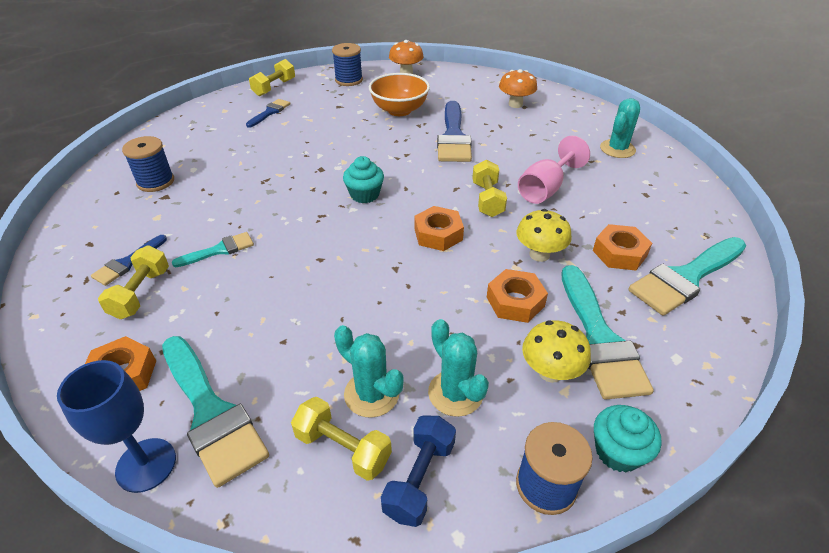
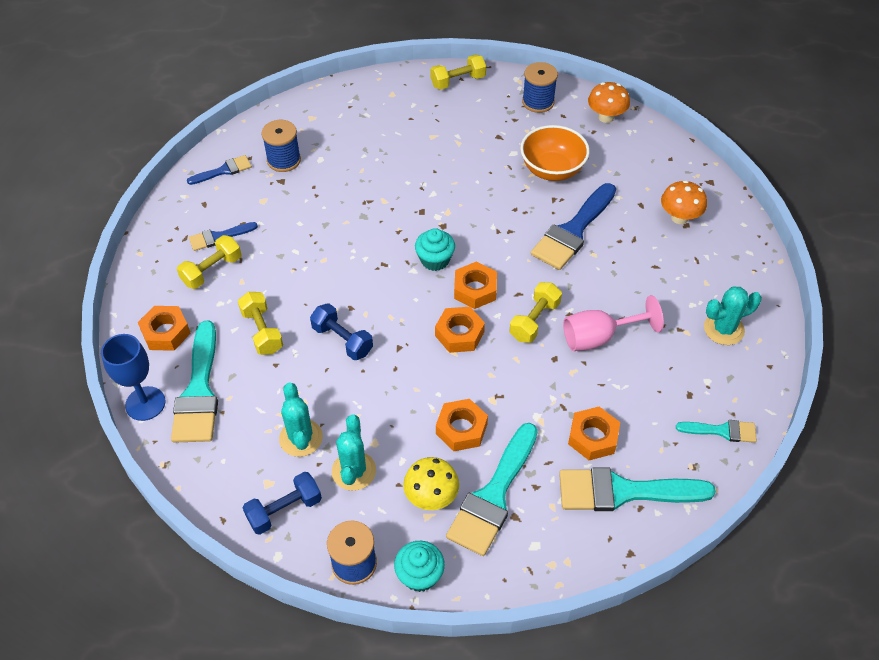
camera: 35 degrees right, 10 degrees up
(219, 250) = (286, 259): turquoise brush -> turquoise brush (722, 431)
(270, 112) = (429, 116): blue brush -> blue brush (224, 170)
(336, 287) = (342, 340): none -> blue dumbbell
(343, 448) = (256, 463): yellow dumbbell -> yellow dumbbell (262, 331)
(419, 200) = (475, 289): none -> orange nut
(539, 254) = (523, 400): yellow mushroom -> none

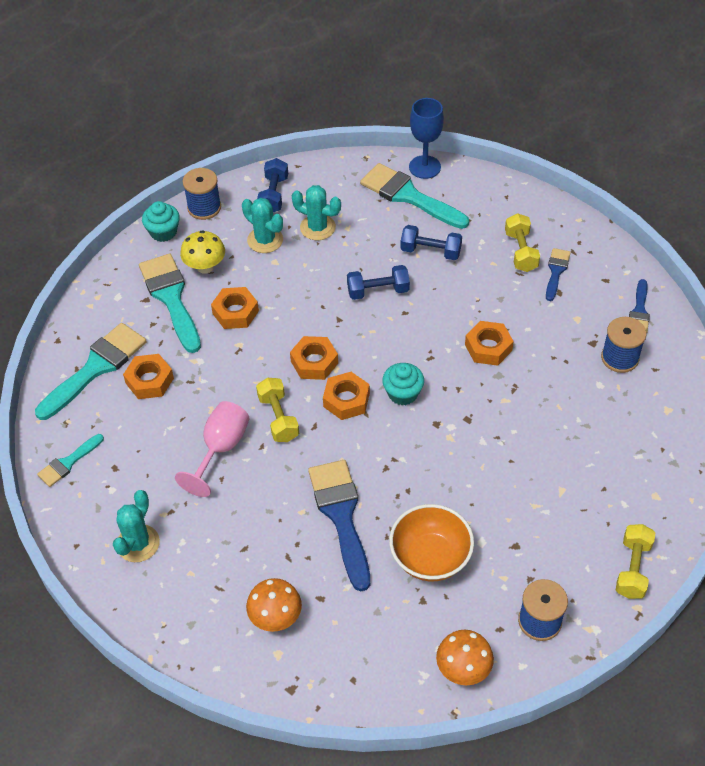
camera: 130 degrees right, 0 degrees up
(166, 332) = (480, 201): orange nut -> orange nut (488, 347)
(262, 331) = (430, 251): yellow dumbbell -> blue dumbbell

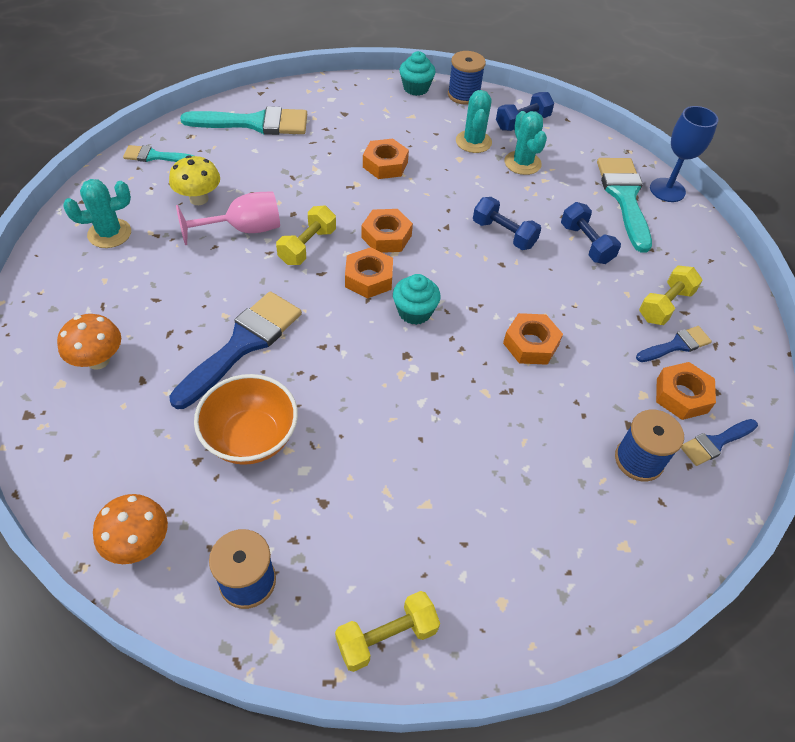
camera: 45 degrees right, 0 degrees up
(149, 381) = (271, 156): orange nut -> orange nut (681, 396)
(171, 298) = (360, 124): turquoise brush -> none
(205, 267) = (409, 125): yellow mushroom -> yellow mushroom (199, 199)

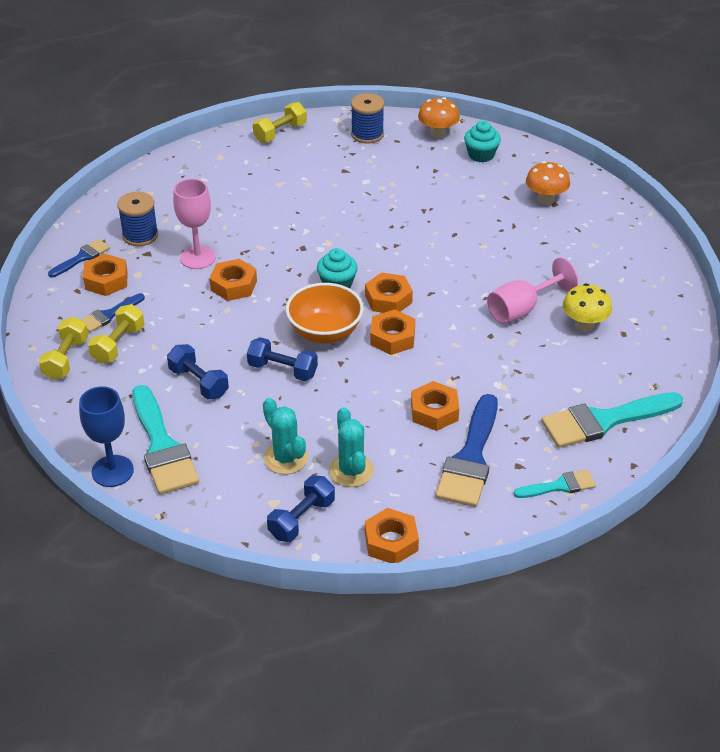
camera: 165 degrees right, 10 degrees down
(109, 233) = (628, 276): turquoise cactus -> none
(154, 156) = (665, 353): turquoise brush -> turquoise brush (559, 486)
(243, 344) = (455, 231): blue brush -> blue brush (470, 458)
(251, 438) = (410, 187): orange bowl -> orange bowl (325, 332)
(307, 246) = (457, 310): yellow dumbbell -> yellow dumbbell (66, 359)
(416, 88) = (456, 533): turquoise cupcake -> turquoise cupcake (481, 155)
(463, 95) = (391, 542): blue spool -> orange nut
(567, 398) = (197, 257): none -> pink goblet

